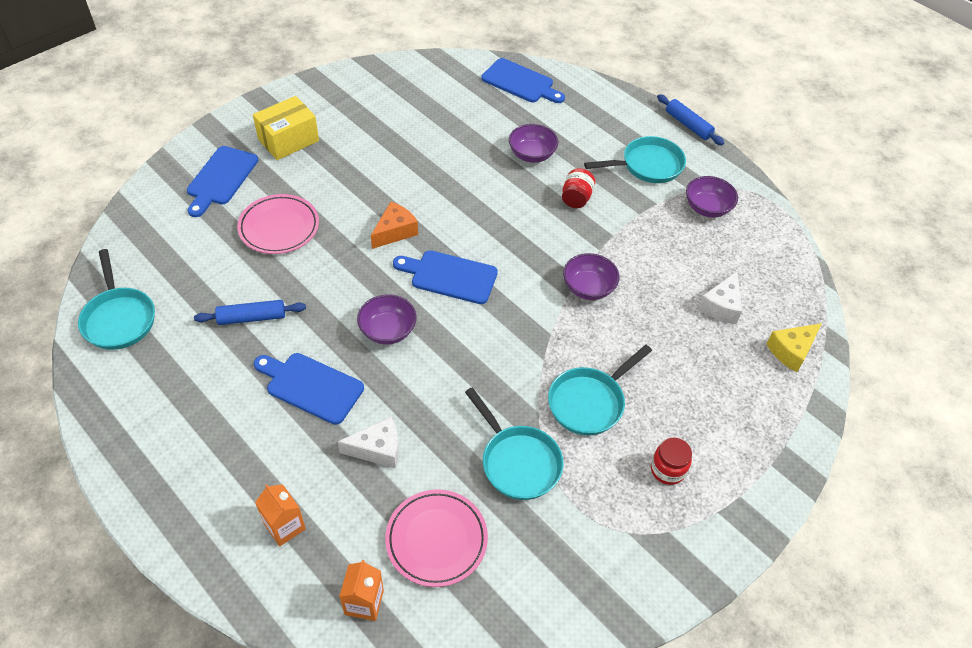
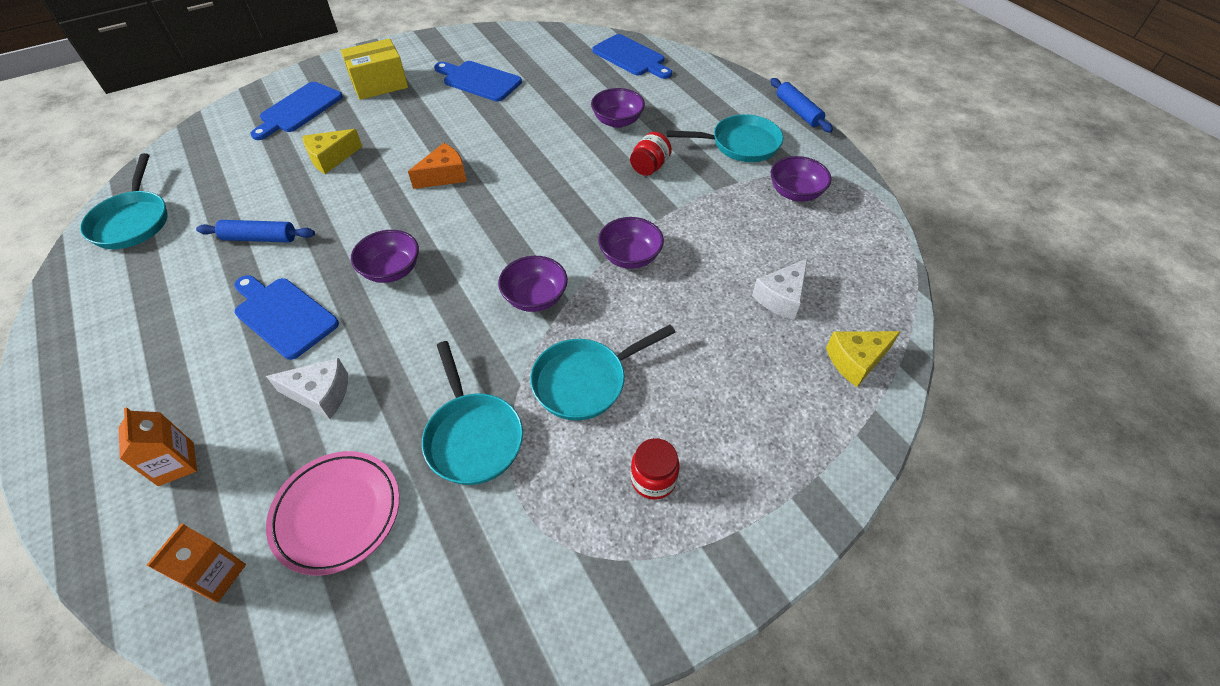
camera: 15 degrees right, 0 degrees up
(279, 227) = (331, 158): pink plate -> yellow cheese
(450, 276) = (482, 225): blue cutting board -> blue cutting board (479, 81)
(522, 337) = (535, 297): none -> purple bowl

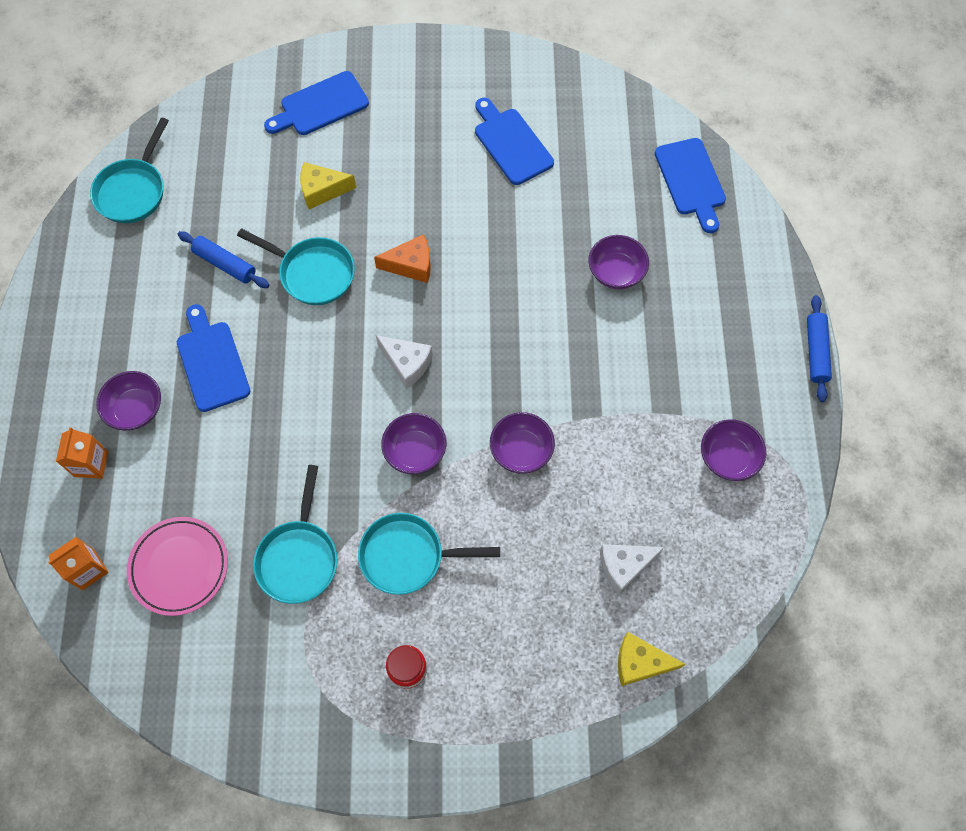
camera: 30 degrees right, 15 degrees up
(321, 394) = (209, 457): white cheese -> white cheese (407, 364)
(379, 84) = (411, 102): yellow box -> none
(391, 270) = (314, 358): purple bowl -> purple bowl (136, 409)
(649, 167) = (608, 351): red jar -> none
(740, 144) = (719, 367): turquoise pan -> turquoise pan (312, 273)

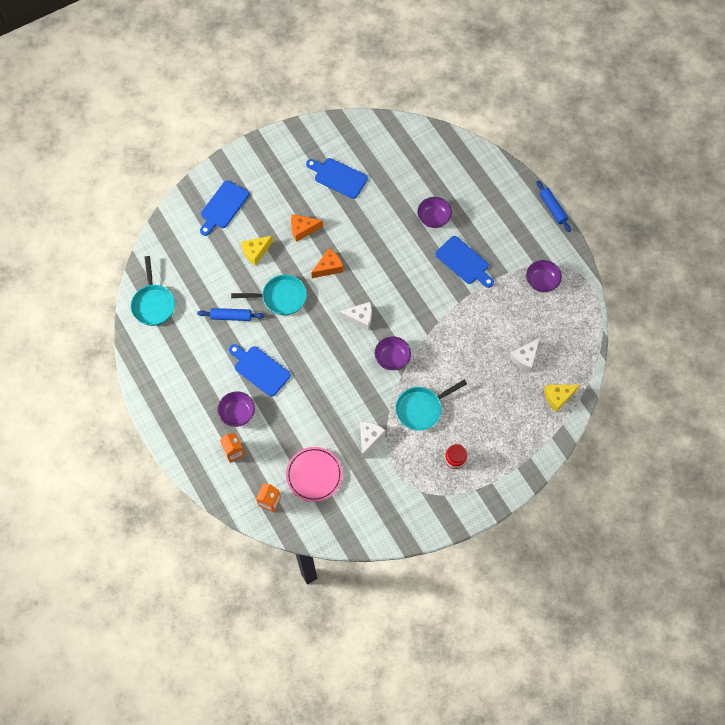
camera: 30 degrees left, 0 degrees up
(299, 557) = (369, 438): turquoise pan -> white cheese
(410, 192) = (303, 229): none -> orange cheese
(521, 450) = (443, 330): purple bowl -> none
(691, 181) = (442, 151): blue cutting board -> blue cutting board (464, 262)

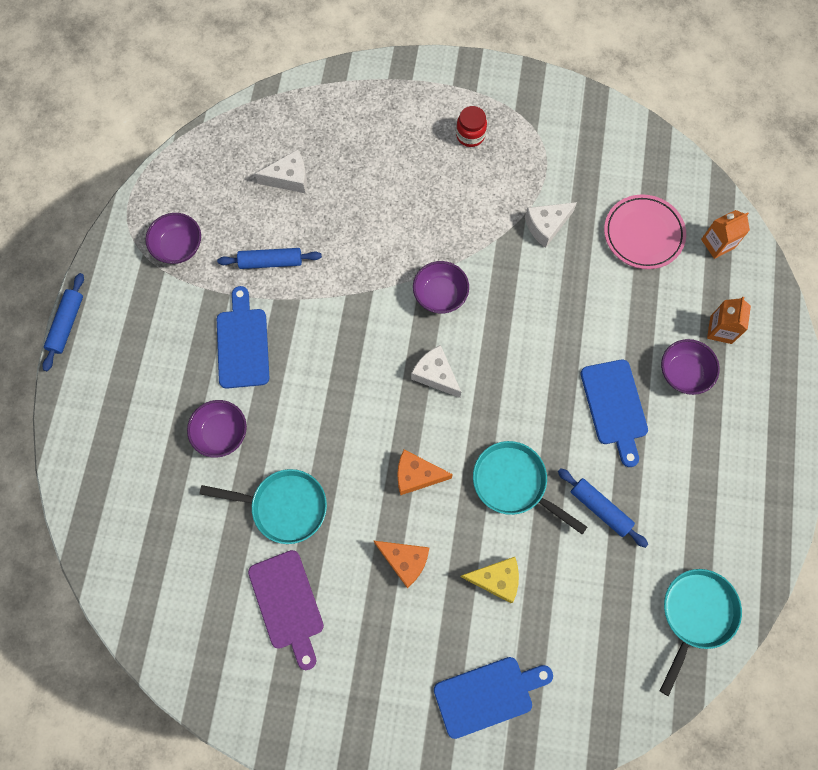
camera: 140 degrees left, 5 degrees up
(338, 177) = (287, 604): blue cutting board -> purple cutting board
(421, 409) = (458, 213): turquoise pan -> turquoise pan (284, 506)
(490, 309) = (271, 261): none -> blue rolling pin
(558, 397) = (297, 112): yellow cheese -> none

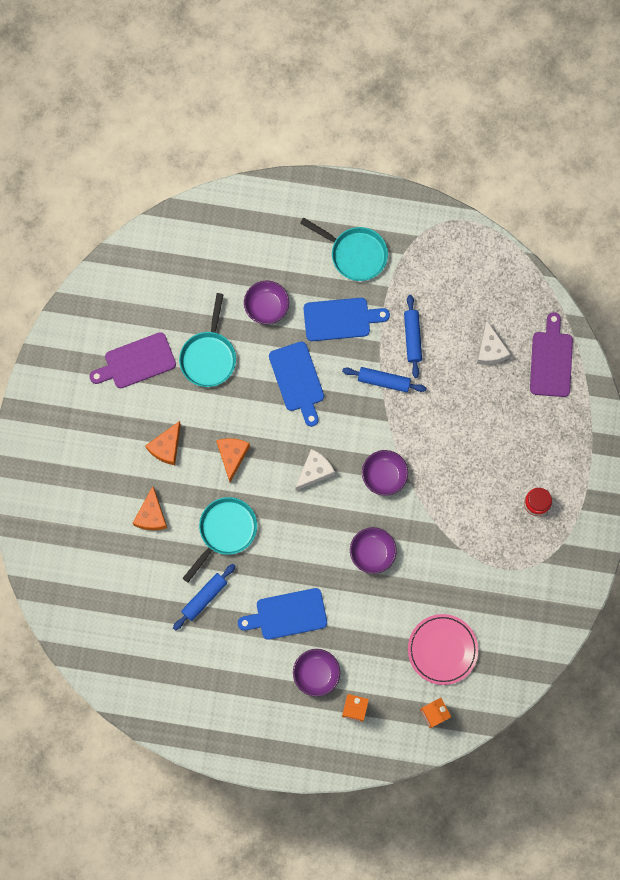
camera: 90 degrees right, 5 degrees up
(67, 324) = (356, 183): blue rolling pin -> blue rolling pin (383, 381)
(178, 247) = (425, 263): purple bowl -> purple bowl (372, 552)
(304, 116) = (551, 360): none -> purple cutting board
(488, 695) = (69, 507): blue cutting board -> blue cutting board (297, 380)
(496, 579) = (151, 515): yellow cheese -> orange cheese
(546, 226) = (448, 566): white cheese -> none
(695, 615) = (122, 665): turquoise pan -> turquoise pan (355, 254)

